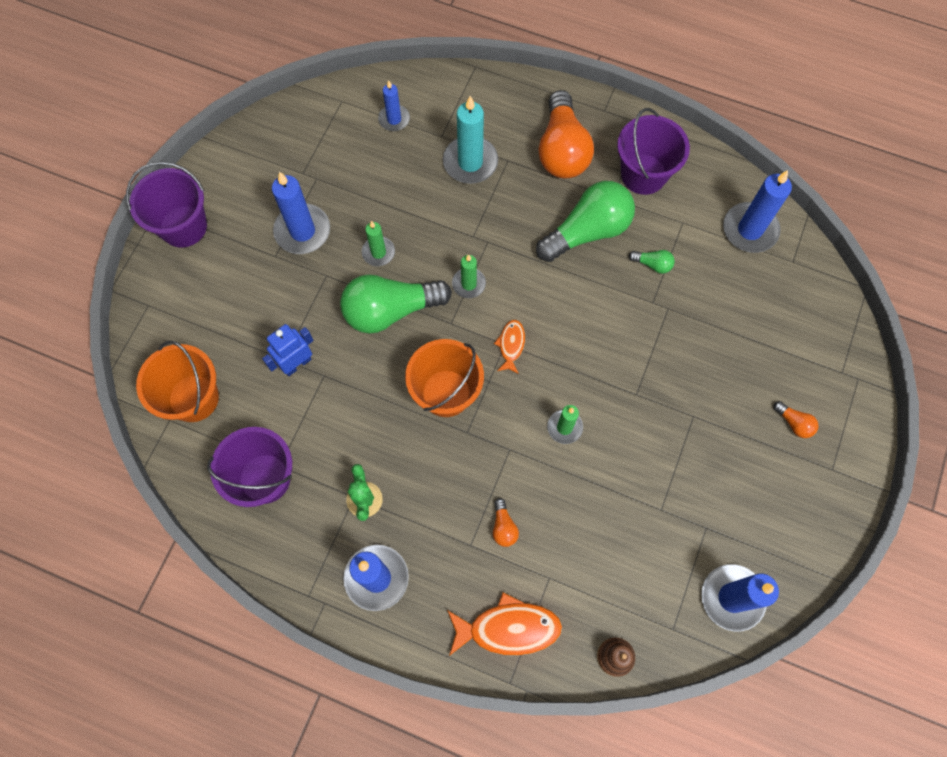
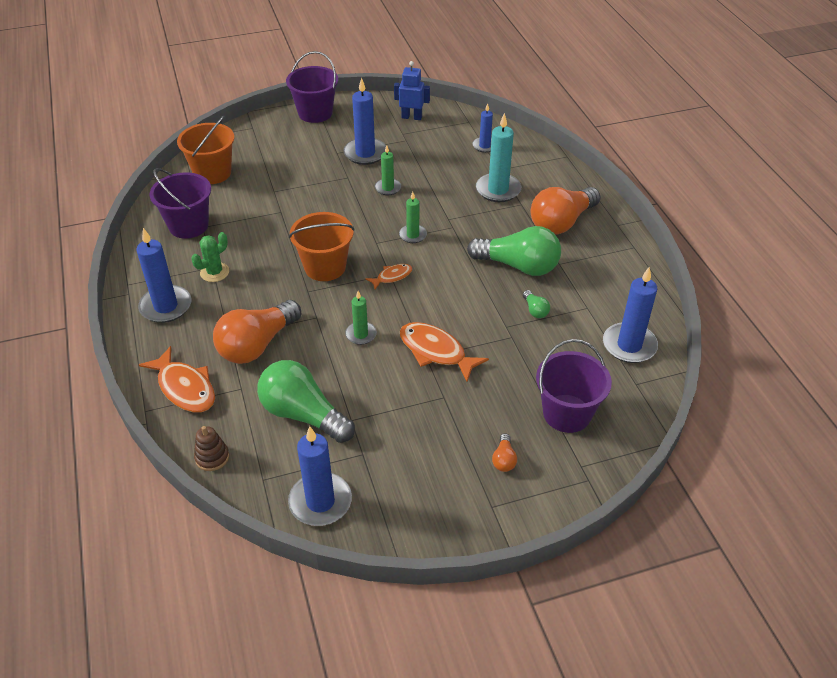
camera: 50 degrees right, 25 degrees down
(297, 364) = (276, 197): blue robot -> blue robot (411, 117)
(390, 310) = (354, 214): green light bulb -> green light bulb (303, 414)
(503, 527) = (257, 345): orange light bulb -> orange light bulb, size x2.39
(636, 381) = (436, 351): none -> orange fish
(643, 174) = (597, 268): purple bucket -> purple bucket (567, 413)

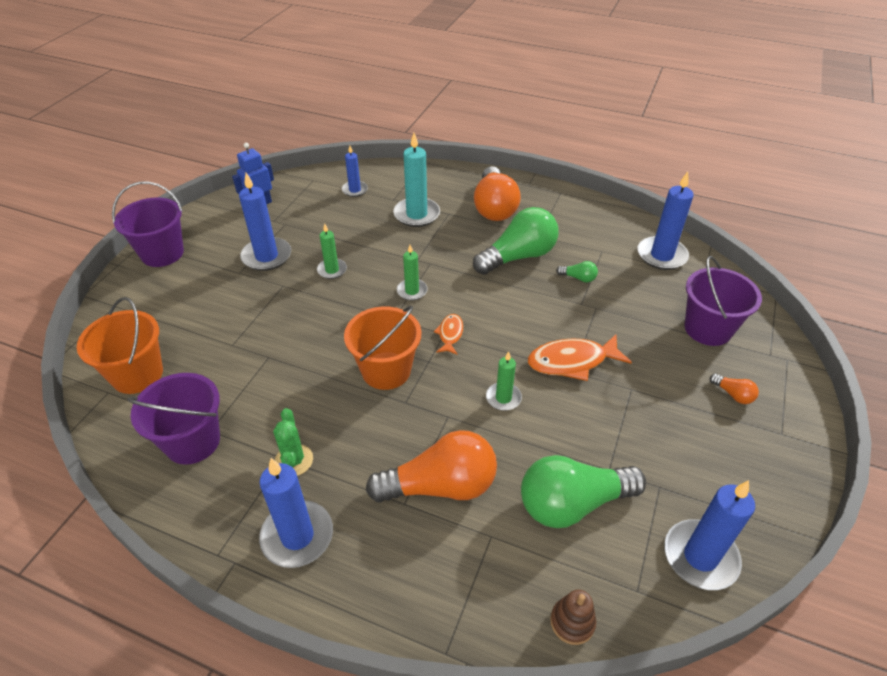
camera: 50 degrees left, 0 degrees up
(185, 388) = (444, 590): orange fish -> none
(257, 345) = (441, 486): orange light bulb -> orange light bulb turned 90 degrees counterclockwise

